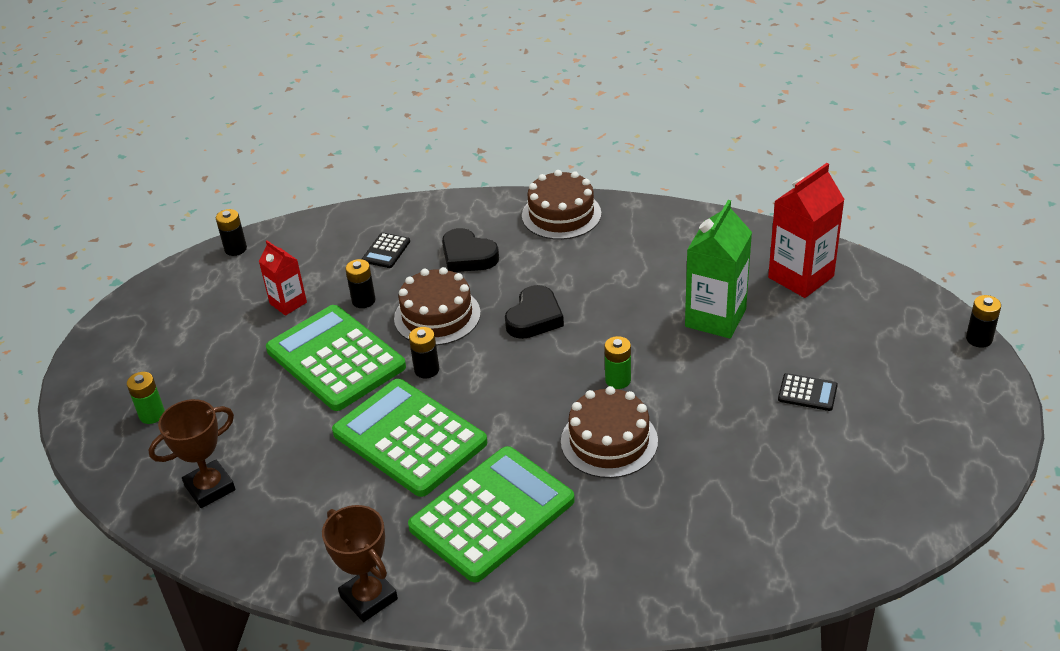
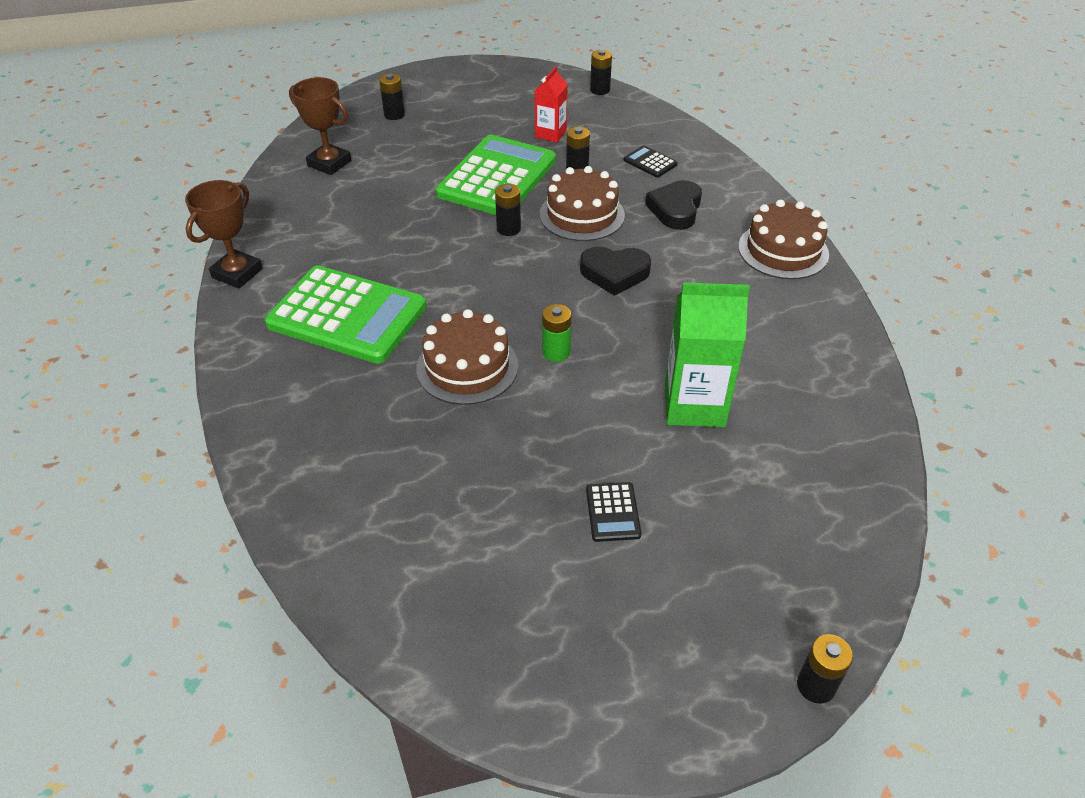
camera: 65 degrees right, 5 degrees up
(152, 415) = (394, 115): green battery -> black battery
(386, 251) = (650, 162): black calculator -> black calculator turned 45 degrees clockwise
(409, 438) = (420, 243): green calculator -> none
(801, 277) = (816, 466): red carton -> none

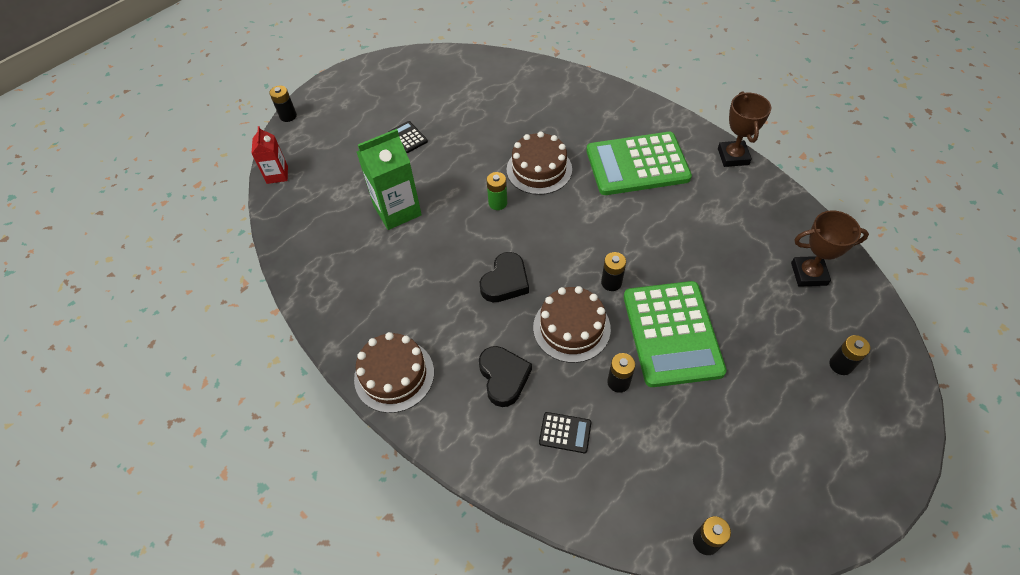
camera: 150 degrees right, 10 degrees up
(550, 134) = (684, 422): red carton -> red carton (277, 175)
(614, 273) = (505, 281): black heart -> black heart turned 150 degrees clockwise

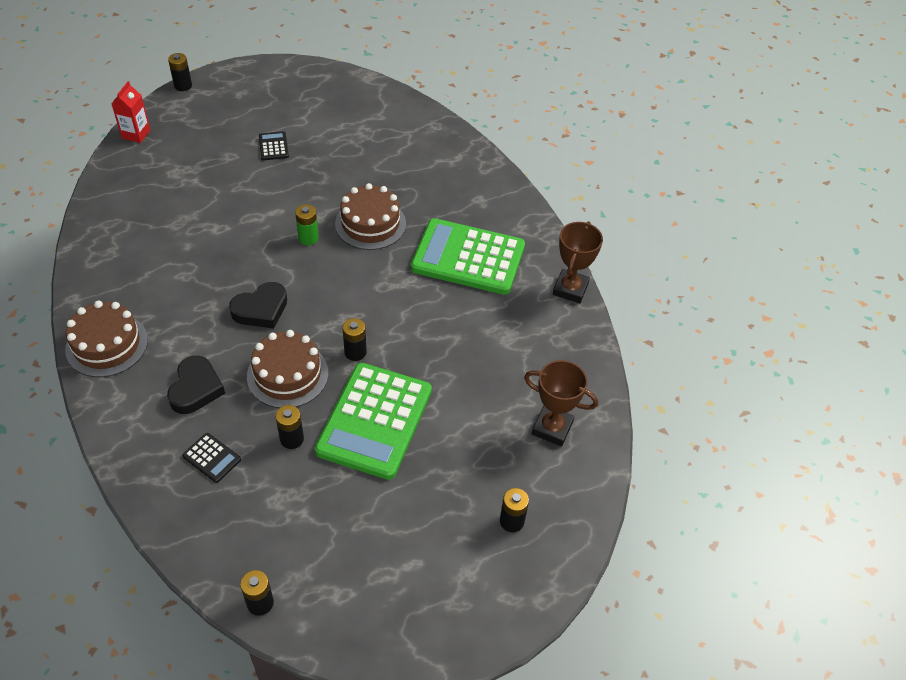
camera: 20 degrees right, 5 degrees down
(397, 210) = (214, 207): green carton -> none

